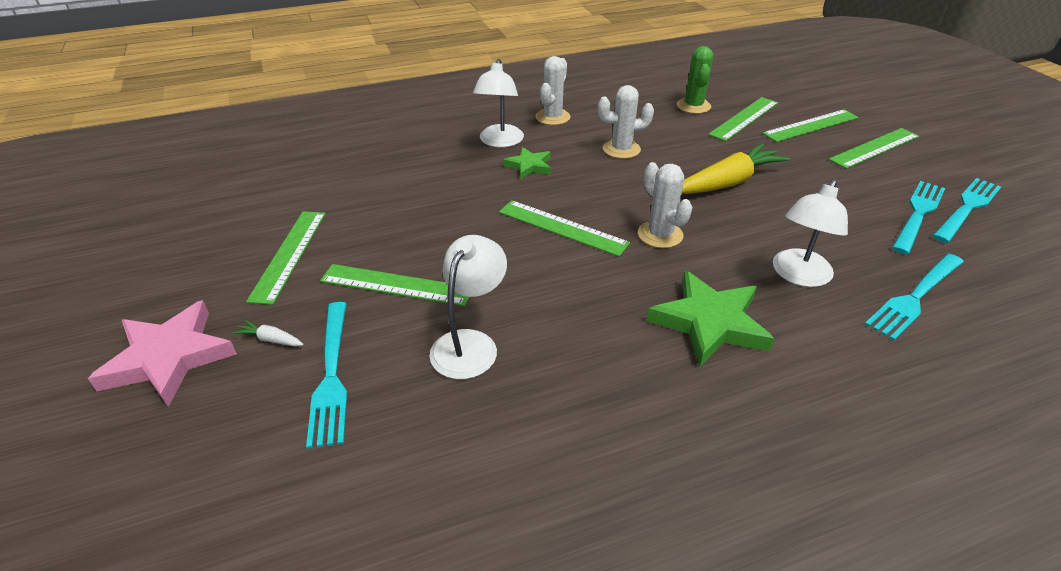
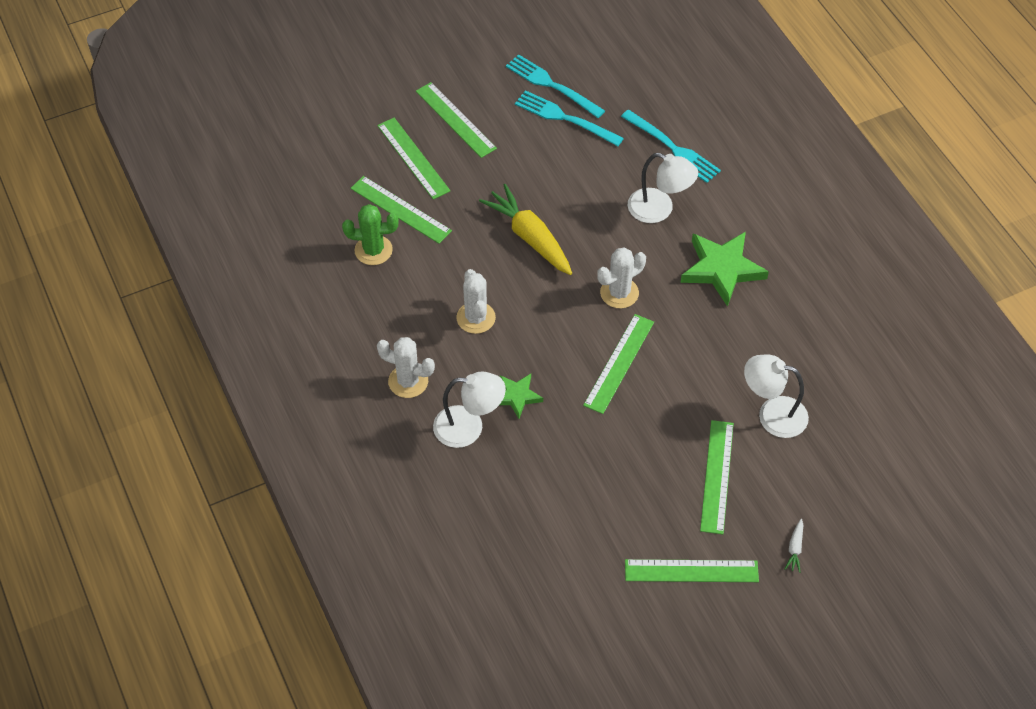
camera: 95 degrees left, 15 degrees up
(168, 357) = (827, 613): pink star -> none
(331, 376) = (821, 496): turquoise fork -> none

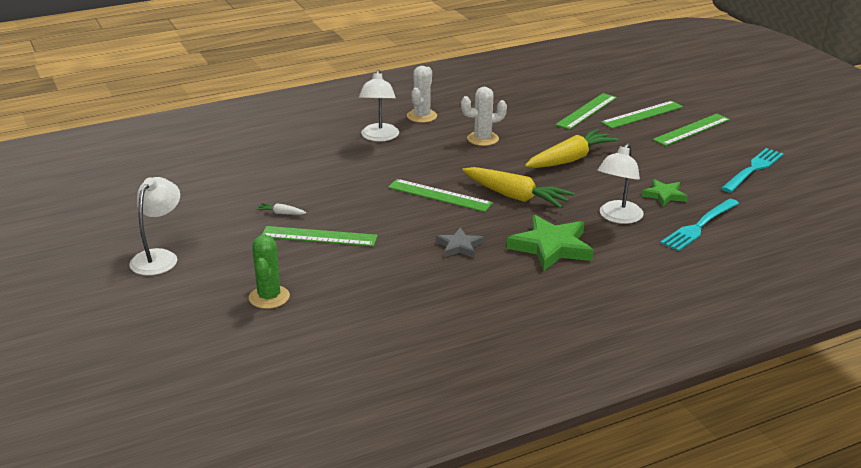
camera: 90 degrees right, 25 degrees down
(373, 250) = (543, 103): green cactus -> green cactus (269, 297)
(517, 396) = (407, 154): green star -> green star (664, 195)
(564, 118) = (715, 174): turquoise fork -> none
(619, 293) = (515, 197): white cactus -> yellow carrot
(691, 571) = (230, 222): green ruler -> none
(726, 346) = (459, 246): none -> grey star
(772, 414) = (382, 267): white lamp -> white lamp (159, 257)
(795, 548) = (237, 271): white carrot -> white carrot (281, 213)

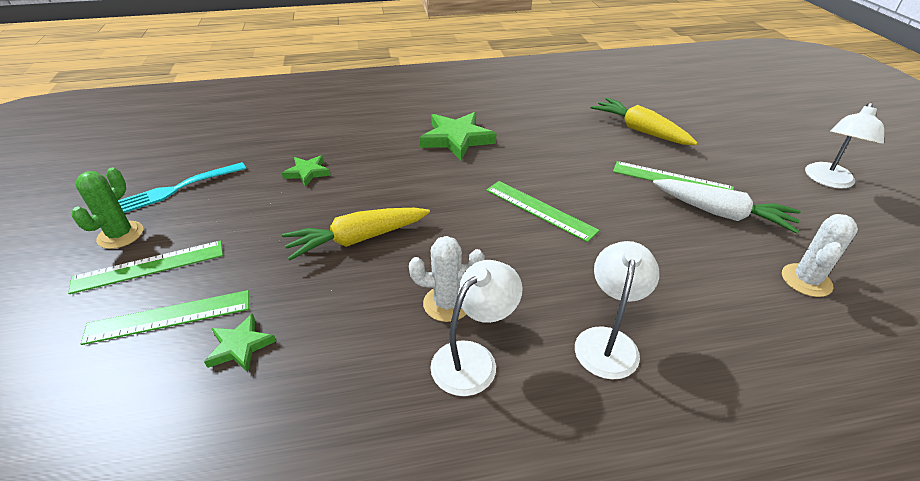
camera: 165 degrees left, 10 degrees up
(269, 297) = (701, 132): green cactus -> green cactus (120, 235)
(281, 213) = (721, 214): white carrot -> white carrot, size x2.44
(422, 116) = (526, 393): white cactus -> white cactus (806, 280)
(459, 246) = (536, 151): grey star -> none
(515, 197) = (457, 195): yellow carrot -> yellow carrot (640, 130)
(586, 111) = (240, 346): green ruler -> green star
(618, 217) = (376, 156): white lamp -> white lamp (473, 358)
(699, 226) = (315, 138): turquoise fork -> none

